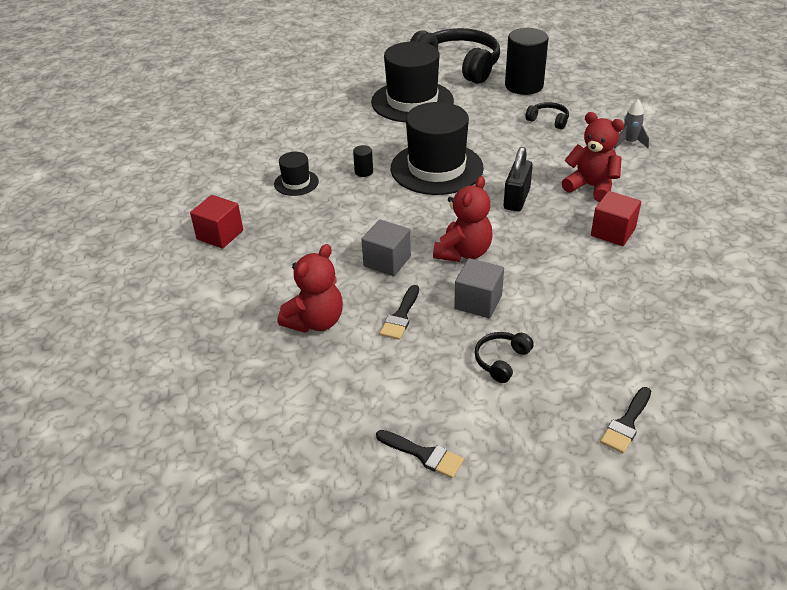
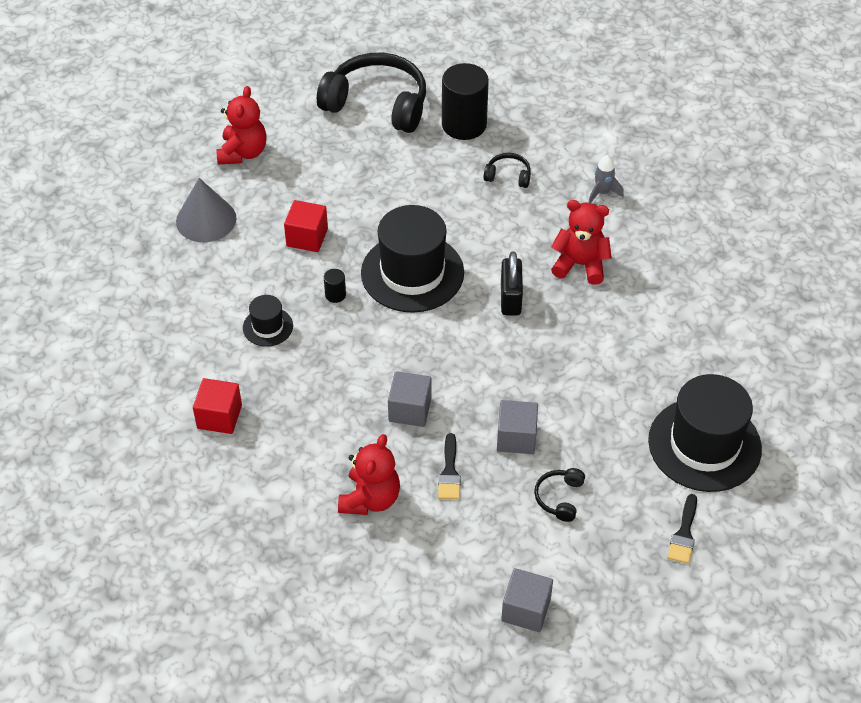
camera: 20 degrees left, 10 degrees up
(288, 111) = (206, 219): none -> grey cone
(412, 101) = (346, 175): black hat -> black hat (704, 444)
(424, 455) = (526, 610): black brush -> grey cube
(463, 252) = (481, 381): red teddy bear -> red teddy bear (243, 153)
(613, 232) = (617, 321): red cube -> red cube (307, 237)

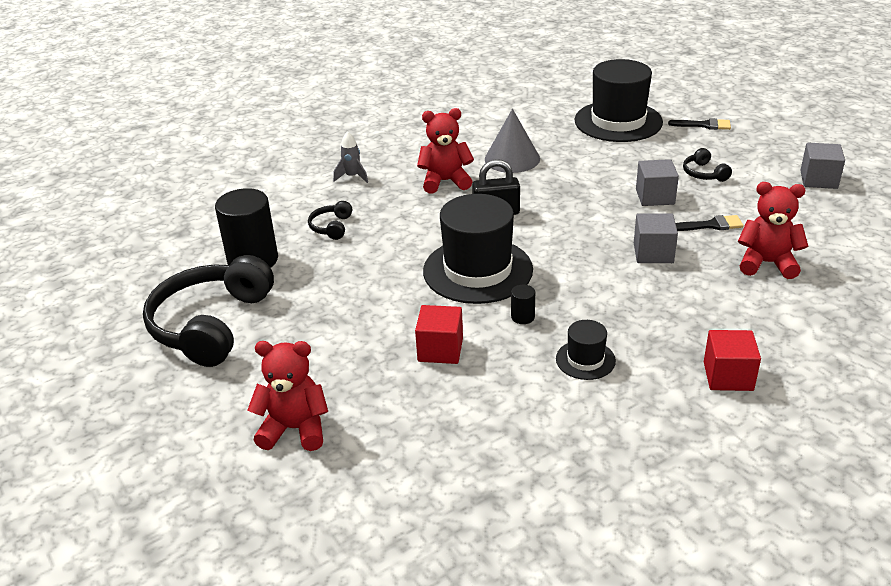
camera: 95 degrees left, 15 degrees down
(206, 219) = (424, 443): grey cone -> grey cone (512, 159)
(559, 498) = (704, 173): black headphones -> black headphones turned 60 degrees clockwise
(580, 265) = (445, 181): red teddy bear -> red teddy bear turned 75 degrees clockwise

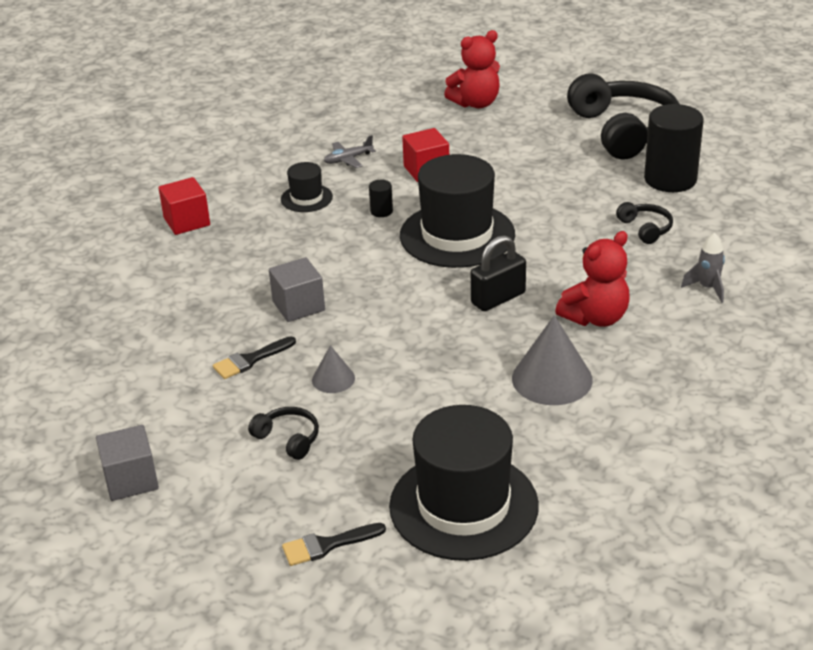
camera: 150 degrees right, 0 degrees up
(507, 397) = (348, 159): none -> grey plane
(655, 197) = (333, 379): grey cube -> grey cone
(767, 263) = (176, 332): red teddy bear -> none

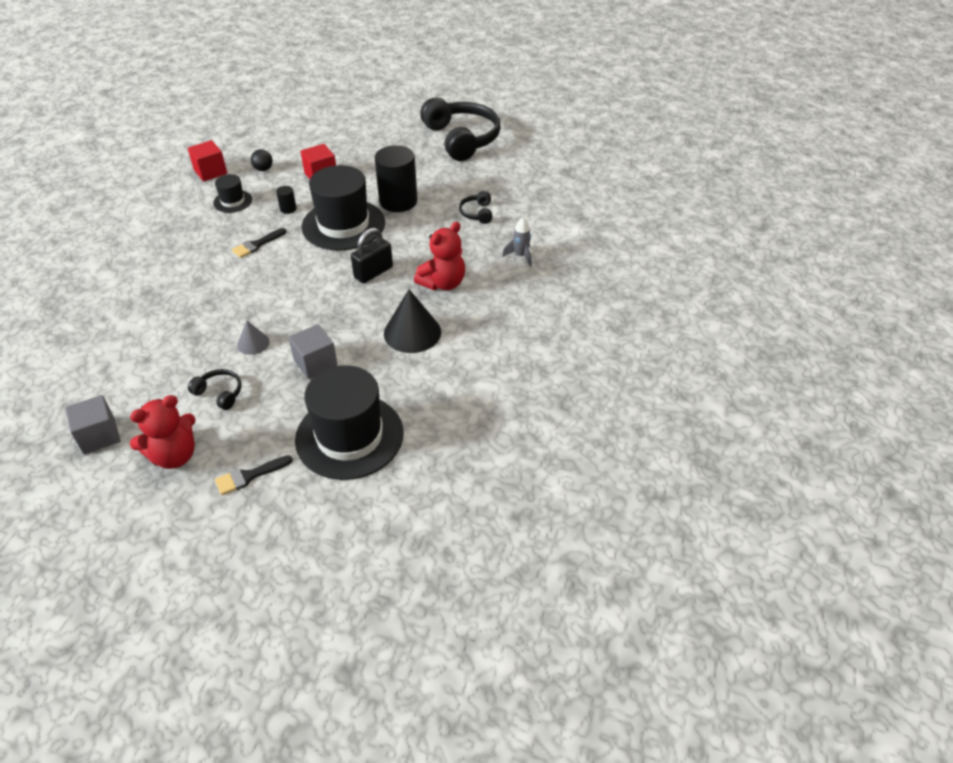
camera: 10 degrees left, 10 degrees up
(187, 221) = (142, 224): red cube -> red cube (210, 172)
(250, 360) = (191, 332): black brush -> black brush (257, 245)
(298, 306) = (227, 287): grey cube -> grey cube (315, 363)
(348, 159) = (263, 169): grey plane -> black ball
(476, 103) = (356, 122): red teddy bear -> red teddy bear (174, 456)
(552, 379) = (412, 332): grey cone -> black cone
(645, 229) = (477, 213): black headphones -> black headphones turned 150 degrees counterclockwise
(670, 179) = (494, 174): black cylinder -> black cylinder (398, 201)

